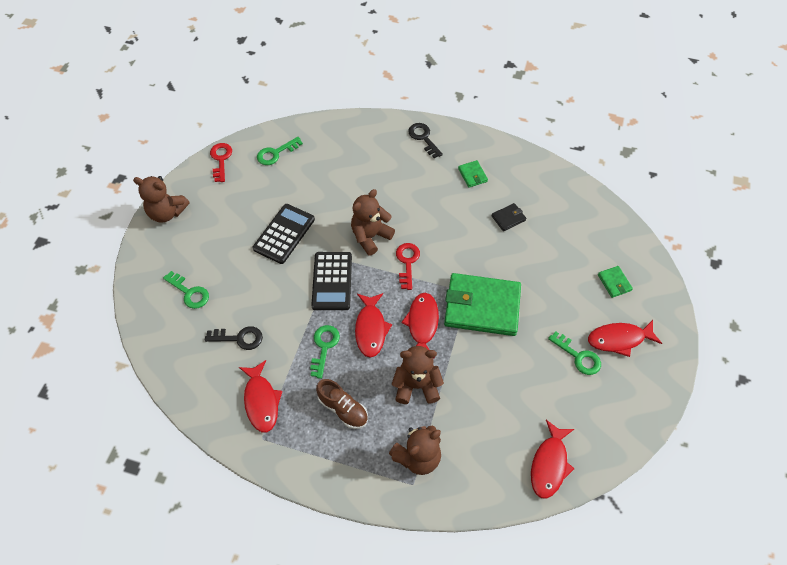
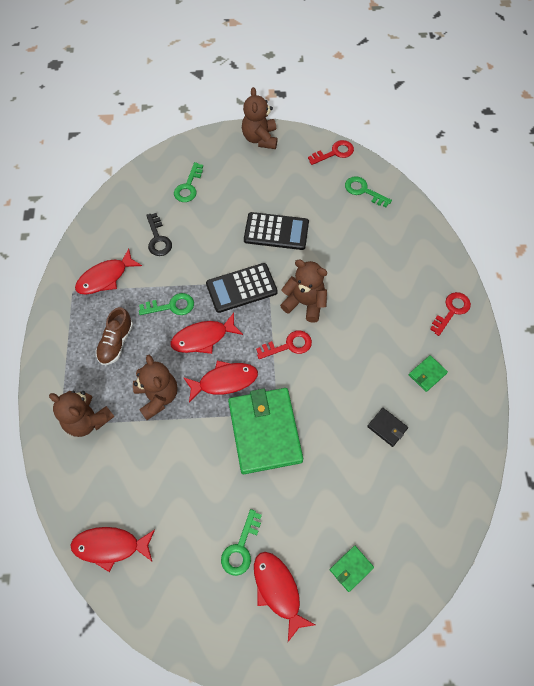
camera: 70 degrees right, 5 degrees up
(423, 138) = (451, 311): black key -> red key

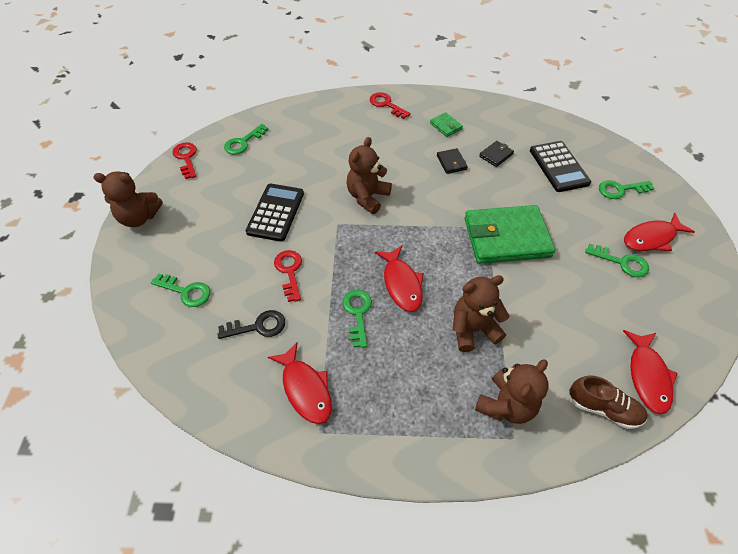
camera: 85 degrees left, 10 degrees down
(116, 342) = (402, 374): brown shoe -> brown shoe (603, 408)
(224, 381) = (453, 267): red fish -> none
(241, 288) = (342, 246): black calculator -> black calculator (558, 167)
(288, 345) = (414, 213): red key -> red key (289, 272)
(351, 568) = (620, 190): green wallet -> green key
(367, 380) = (451, 162): none -> black wallet

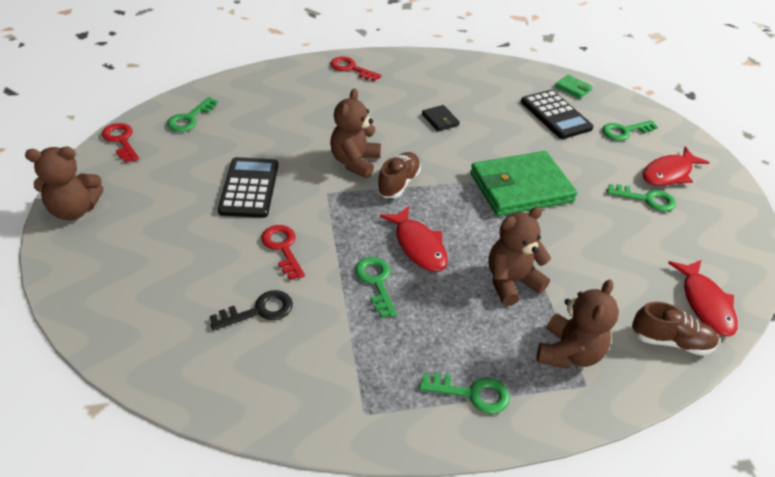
camera: 15 degrees left, 10 degrees down
(186, 291) = (157, 284): green key -> green key (472, 393)
(305, 389) = (335, 370): red fish -> none
(399, 221) = (398, 183): none -> brown shoe
(446, 126) = (423, 85): green wallet -> green wallet (573, 88)
(496, 155) = (486, 109): black wallet -> none

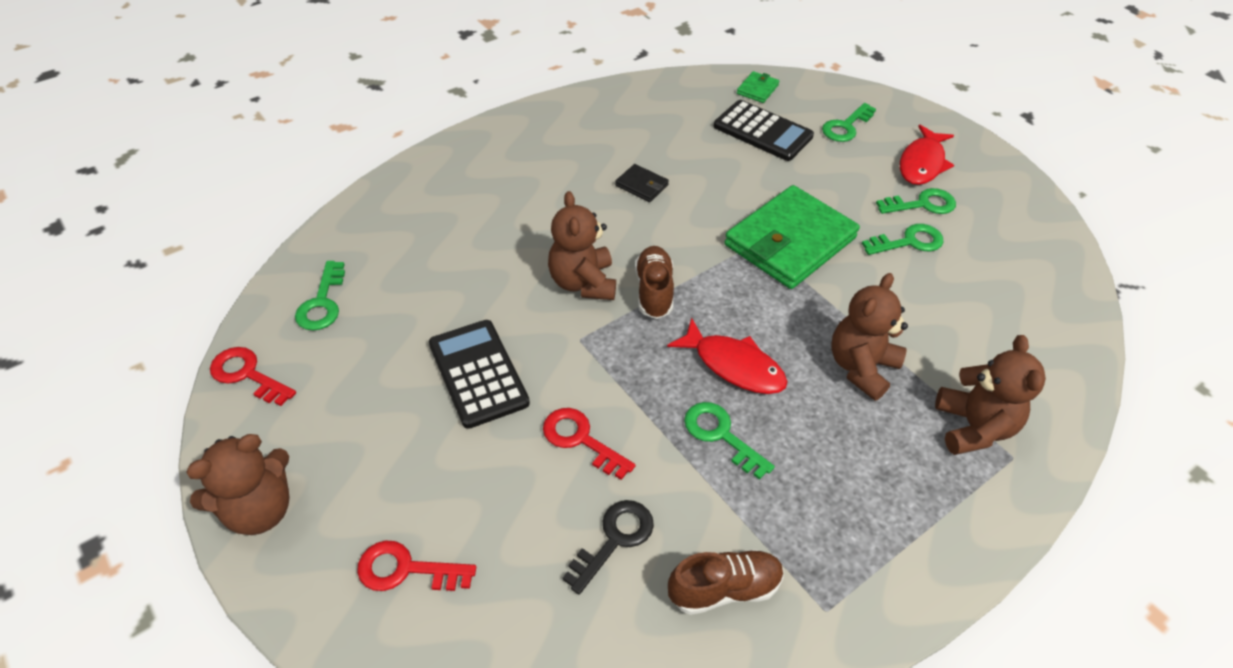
camera: 25 degrees left, 5 degrees up
(351, 68) = (485, 151): red key -> red key (406, 569)
(472, 393) = (916, 526): green key -> green key (908, 242)
(573, 88) = (757, 89): green wallet -> green wallet turned 75 degrees counterclockwise
(670, 341) = (1053, 366): brown shoe -> brown shoe (724, 588)
(705, 304) = (1054, 307): red fish -> none

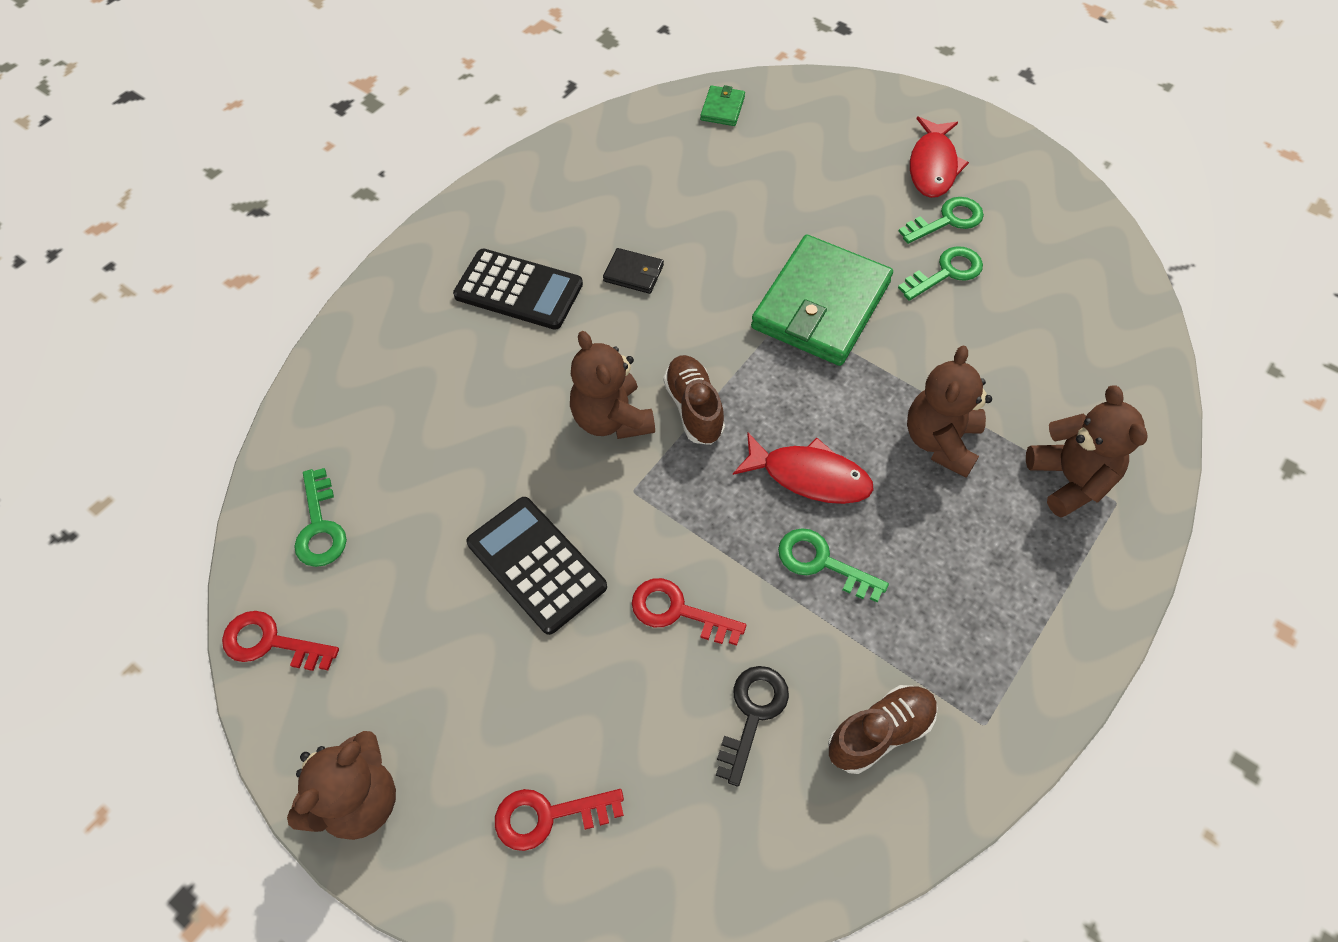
camera: 15 degrees left, 10 degrees up
(762, 131) = (746, 166): black calculator -> black calculator (518, 290)
(846, 126) = (837, 136): green key -> none

